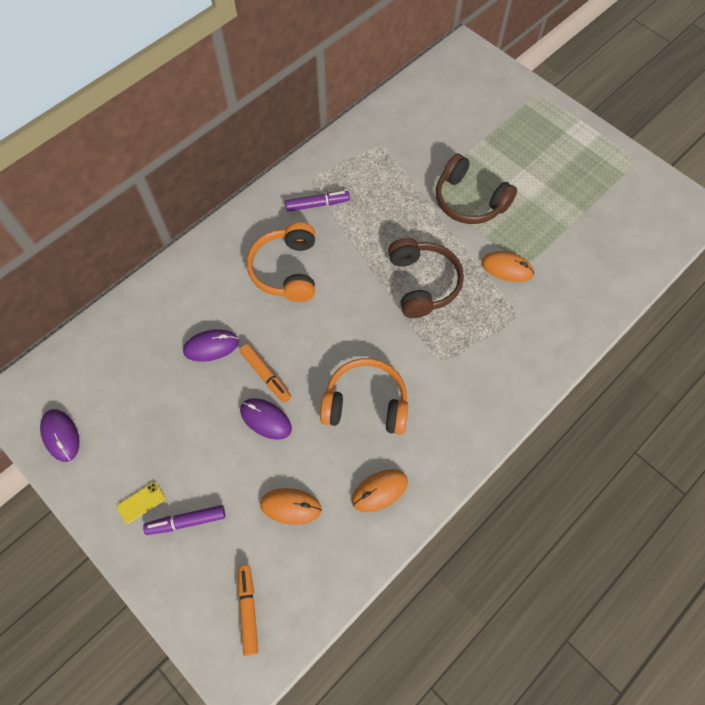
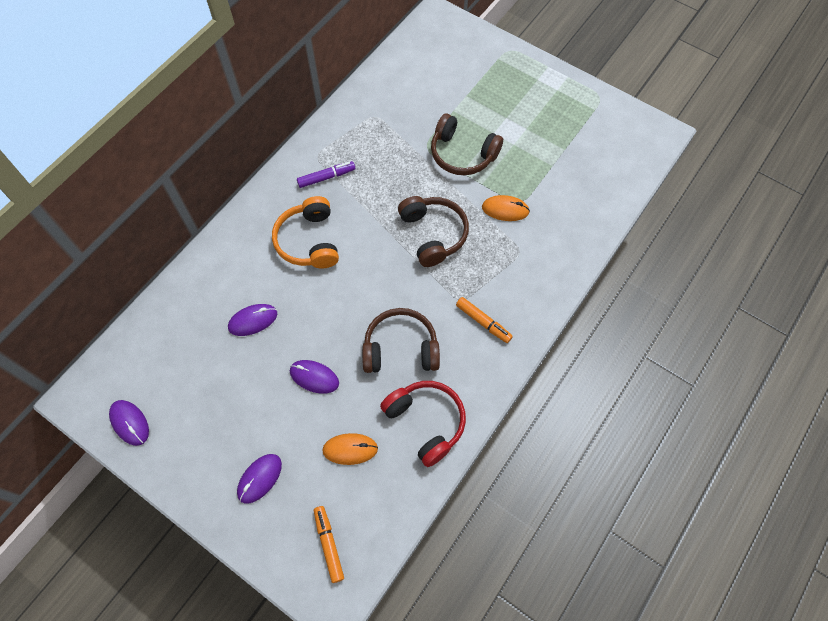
camera: 10 degrees left, 0 degrees up
(141, 502) = (215, 469): yellow phone -> none
(186, 521) = (259, 478): purple marker -> purple mouse
(266, 375) = (307, 338): orange marker -> orange marker (483, 322)
(365, 403) = (400, 349): orange headphones -> brown headphones
(379, 491) = (426, 422): orange mouse -> red headphones

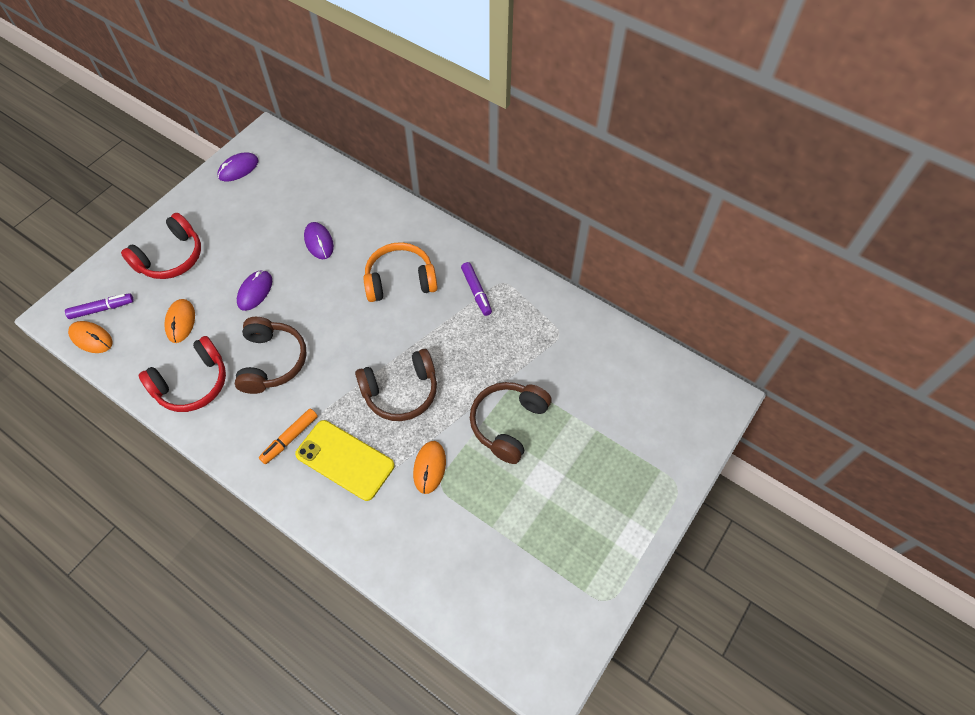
camera: 90 degrees right, 5 degrees down
(259, 478) = (171, 257): purple mouse -> red headphones
(329, 545) = (102, 309): orange marker -> purple marker
(369, 547) = (91, 338): none -> orange mouse
(502, 274) = (345, 460): none -> yellow phone

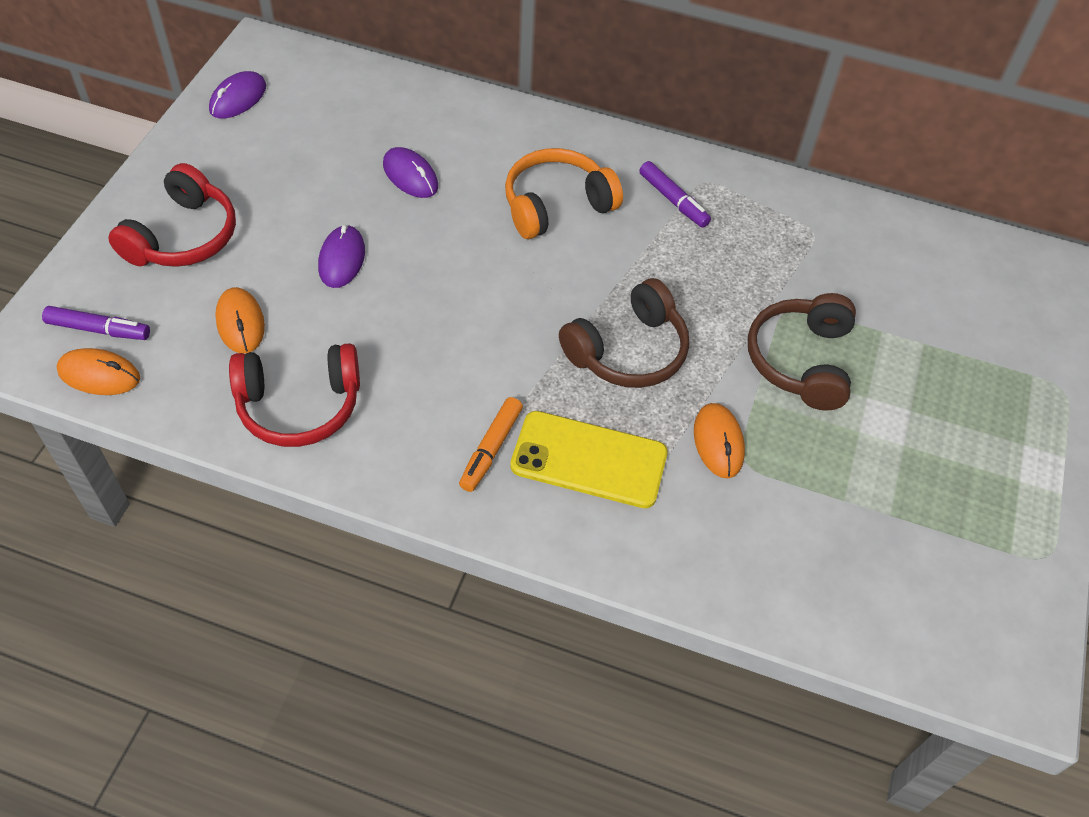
camera: 20 degrees left, 5 degrees down
(102, 309) = (98, 329): purple marker -> purple marker turned 45 degrees clockwise
(192, 383) = (299, 405): red headphones -> red headphones turned 45 degrees clockwise
(272, 361) = (413, 349): brown headphones -> none

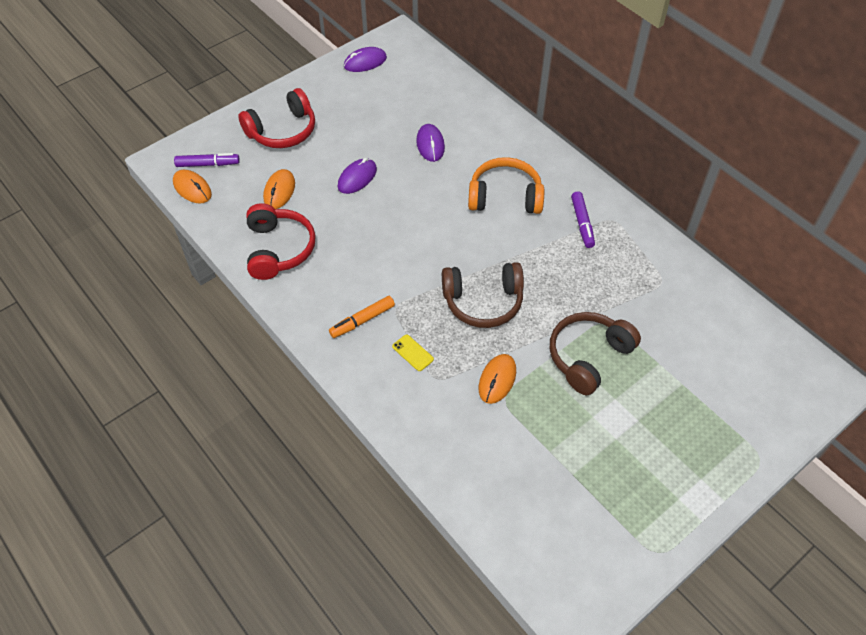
camera: 35 degrees right, 0 degrees up
(98, 329) = (207, 164): purple marker -> purple marker turned 45 degrees counterclockwise
(299, 405) = (278, 249): red headphones -> red headphones turned 120 degrees counterclockwise
(589, 460) = (412, 353): yellow phone -> yellow phone, size x0.43

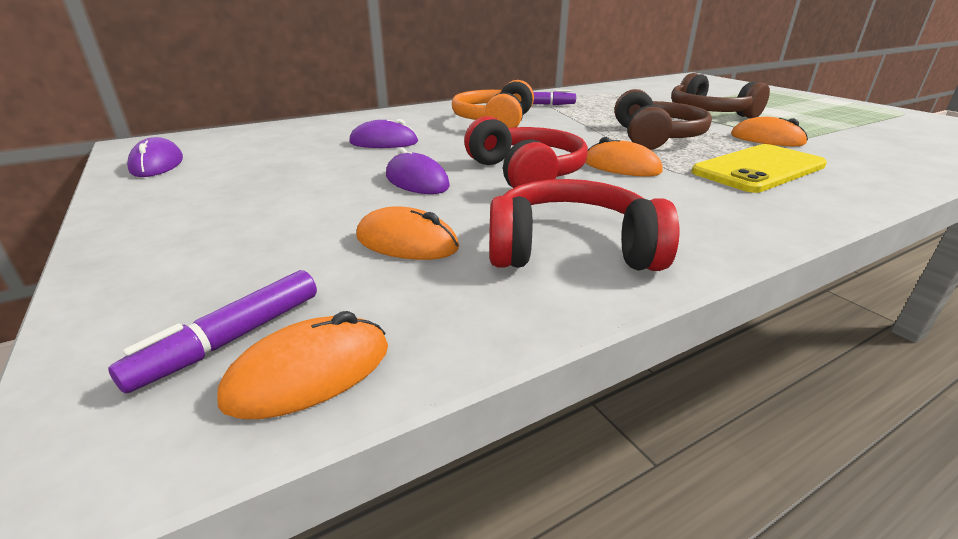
camera: 80 degrees left, 25 degrees down
(207, 164) = (232, 339): purple marker -> purple marker turned 150 degrees counterclockwise
(282, 131) = (231, 233): red headphones -> red headphones (525, 173)
(362, 320) = (719, 192): orange marker -> none
(402, 275) = (621, 167): none -> orange mouse
(412, 353) = (758, 169): yellow phone -> yellow phone, size x2.34

